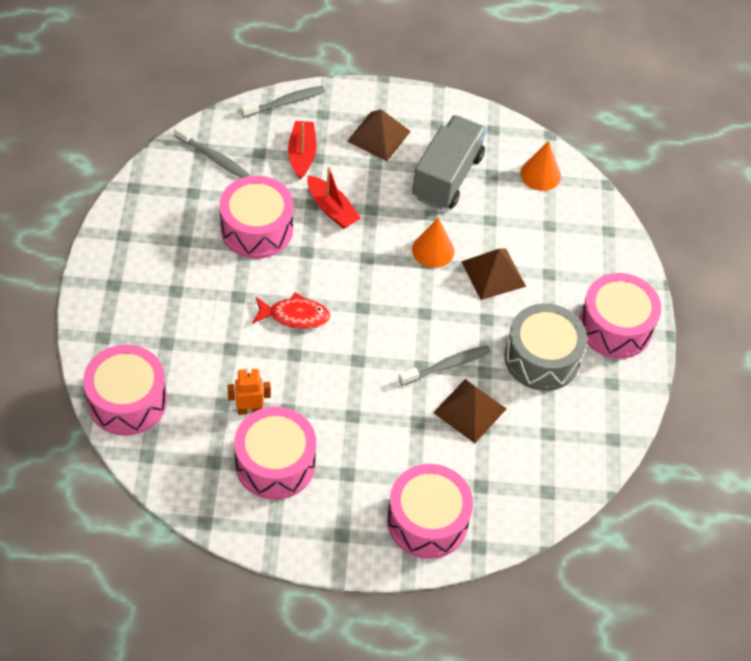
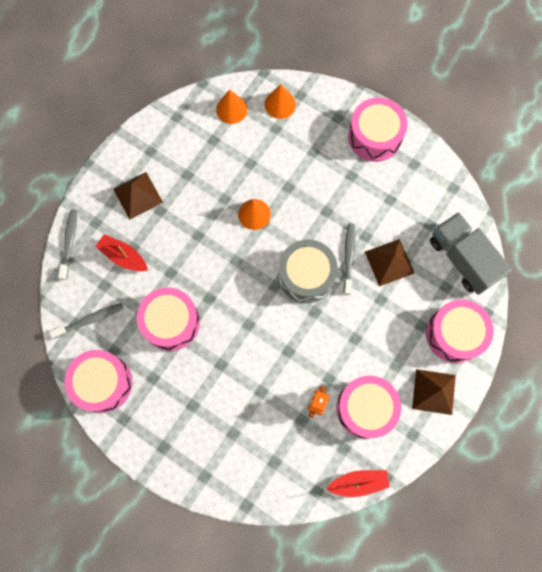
camera: 55 degrees left, 20 degrees up
(127, 401) = (266, 484): pink drum -> pink drum (103, 383)
(295, 316) = (258, 334): red fish -> none
(332, 209) = (183, 262): red boat -> red boat (358, 482)
(447, 177) = (199, 170): grey truck -> grey truck (462, 259)
(493, 273) = (294, 186): brown pyramid -> brown pyramid (433, 391)
(542, 358) = (374, 195): grey drum -> grey drum (306, 275)
(582, 216) = (280, 104): none -> orange cone

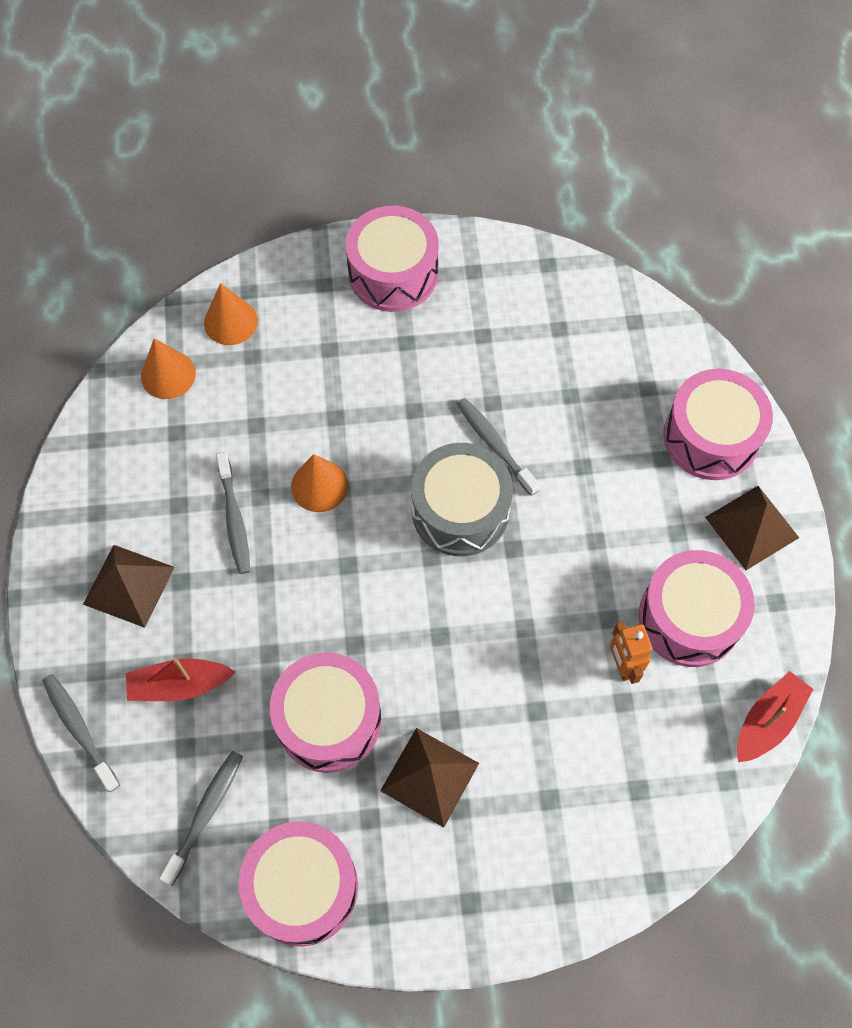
camera: 40 degrees left, 10 degrees down
(205, 200) = (234, 519): none -> grey toothbrush
(389, 262) = (551, 412): brown pyramid -> brown pyramid (429, 777)
(462, 259) = (637, 339): grey truck -> none

